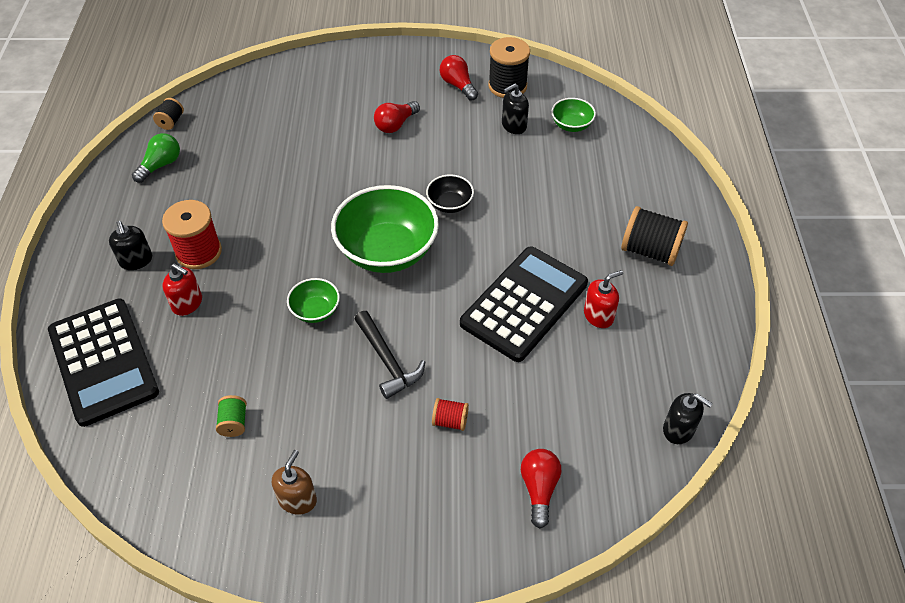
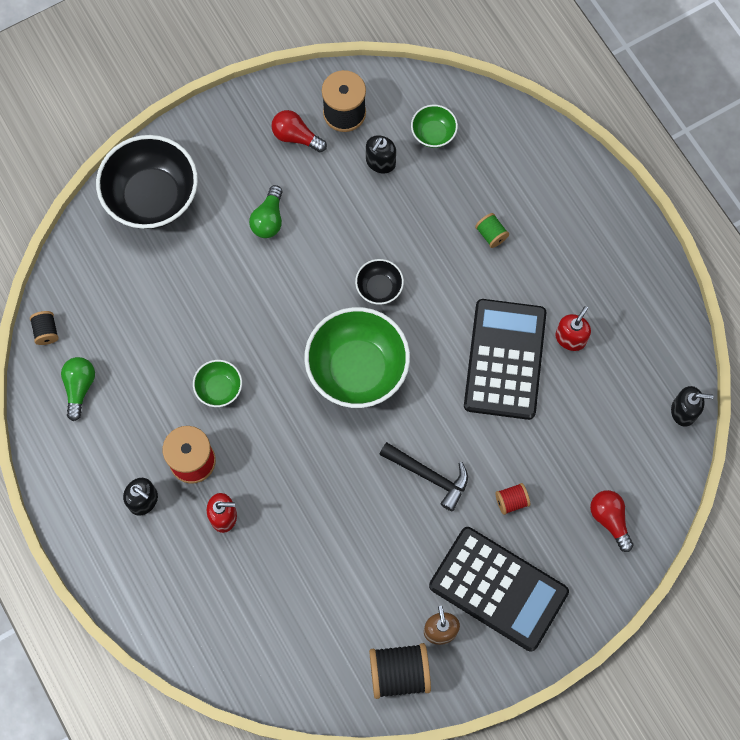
camera: 30 degrees left, 20 degrees up
(103, 361) = (197, 608): black calculator -> black calculator (498, 588)
(234, 423) = (346, 598): green spool -> green spool (491, 234)
(315, 311) = (338, 462): green bowl -> green bowl (219, 388)
(320, 77) = (152, 197): none -> black bowl
(395, 124) = (268, 219): red light bulb -> green light bulb
(650, 250) = (577, 247): black spool -> black spool (399, 673)

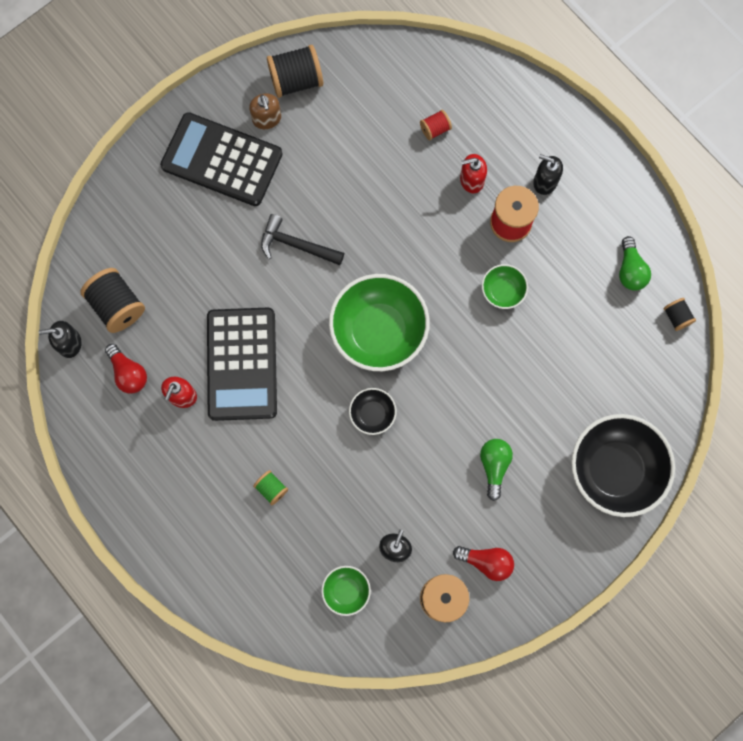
camera: 170 degrees right, 5 degrees up
(511, 501) = (219, 235): red spool -> red spool (435, 129)
(610, 519) = (130, 234): red light bulb -> red light bulb (128, 373)
(630, 442) = (117, 306): none -> black spool

